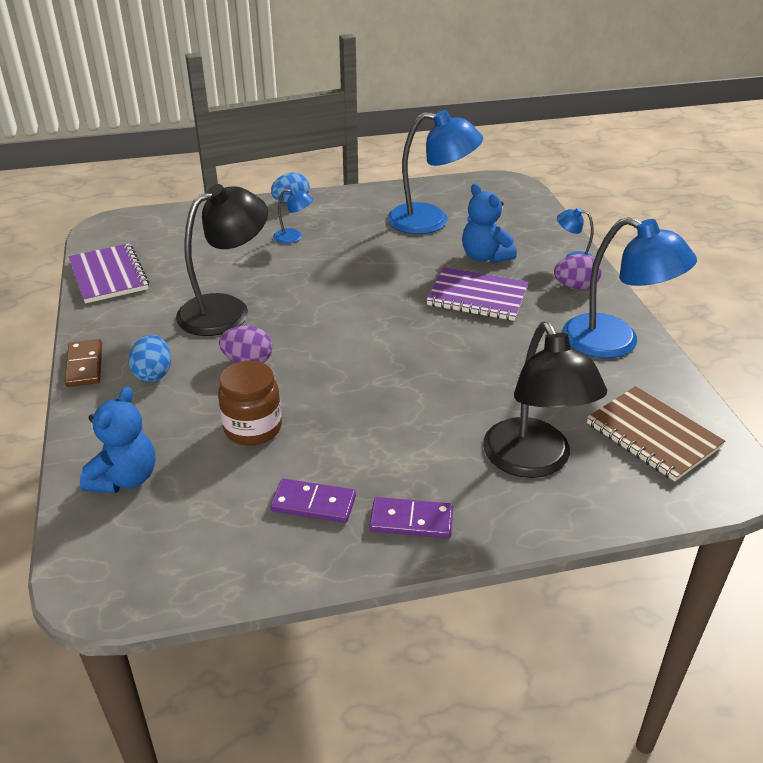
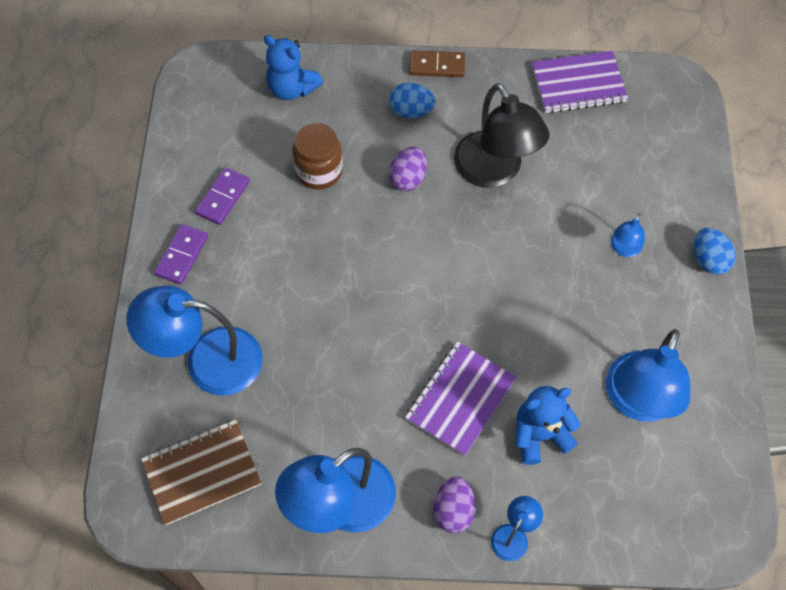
camera: 105 degrees right, 25 degrees up
(533, 461) = (208, 361): black lamp -> blue lamp

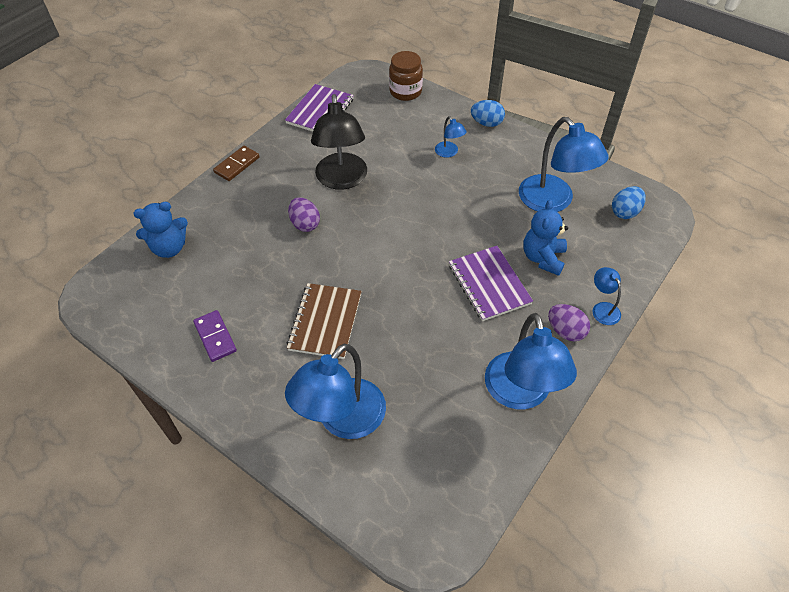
camera: 55 degrees left, 10 degrees down
(182, 255) = (238, 390): purple domino -> none
(202, 472) = (433, 474): brown notebook -> brown notebook (325, 322)
(319, 171) = (251, 268): brown jar -> brown jar (405, 92)
(411, 111) = (256, 195): blue egg -> blue egg (625, 212)
(494, 171) = (342, 180): black lamp -> black lamp turned 75 degrees clockwise

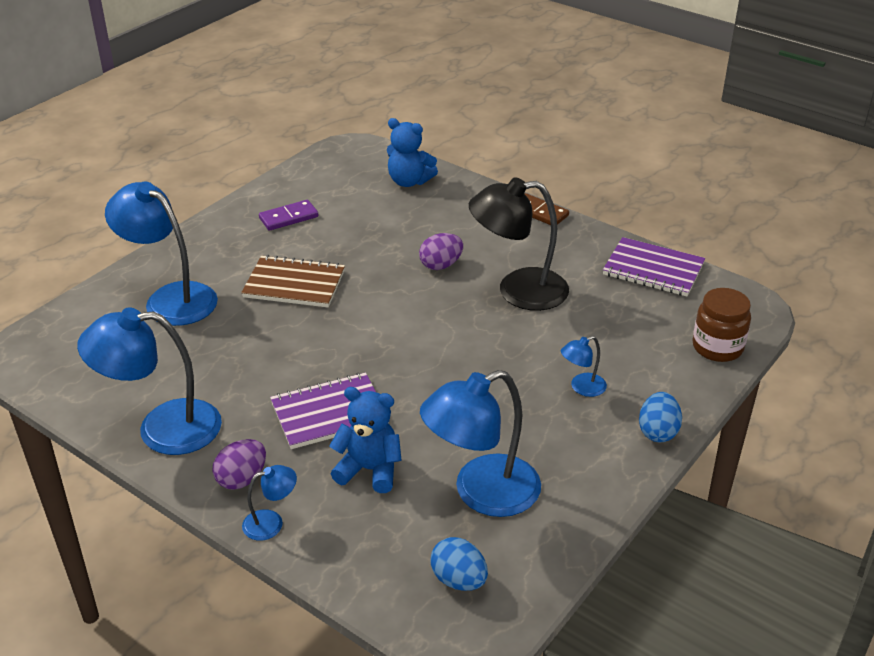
camera: 90 degrees right, 15 degrees down
(169, 248) = (409, 181): blue teddy bear -> blue teddy bear turned 45 degrees counterclockwise

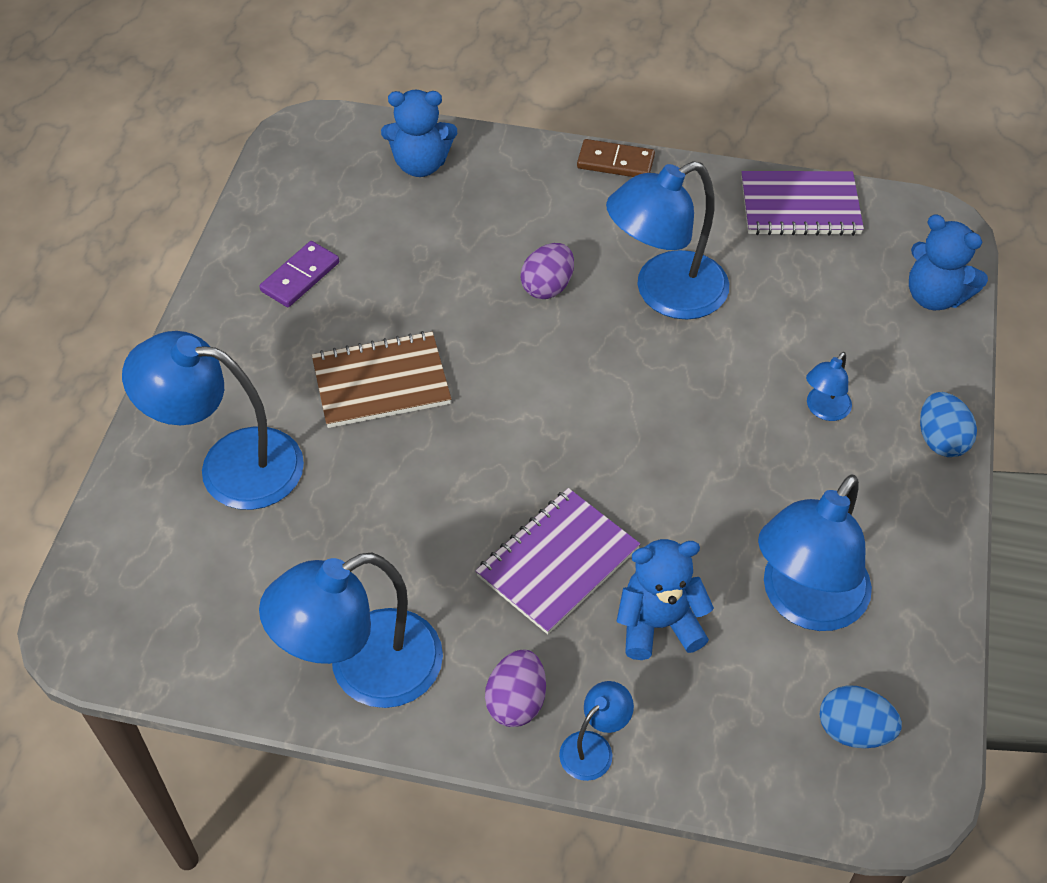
camera: 25 degrees left, 15 degrees up
(518, 291) = (665, 293): black lamp -> blue lamp
(717, 347) = (934, 296): brown jar -> blue teddy bear

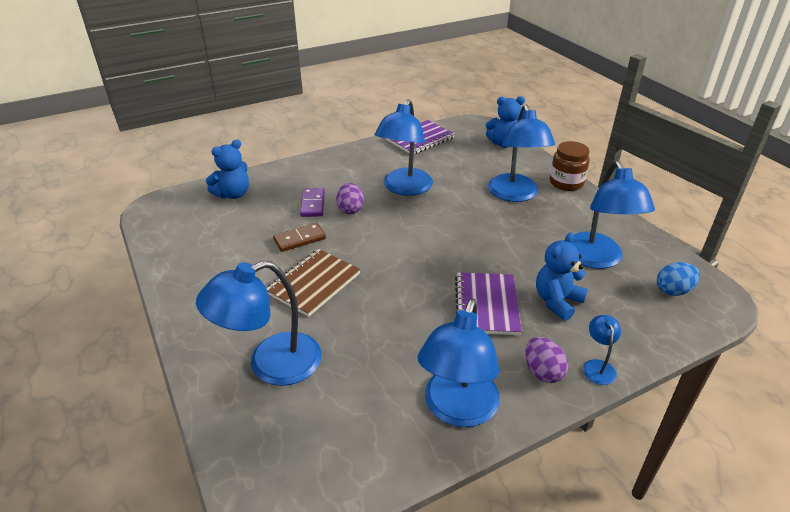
camera: 40 degrees left, 15 degrees down
(300, 277) = (217, 264): purple domino -> purple domino (313, 204)
(615, 162) = (326, 156): brown domino -> brown domino (299, 239)
(824, 410) = (515, 195): blue lamp -> blue lamp, size x2.18
(940, 440) = (566, 183): blue egg -> brown jar

